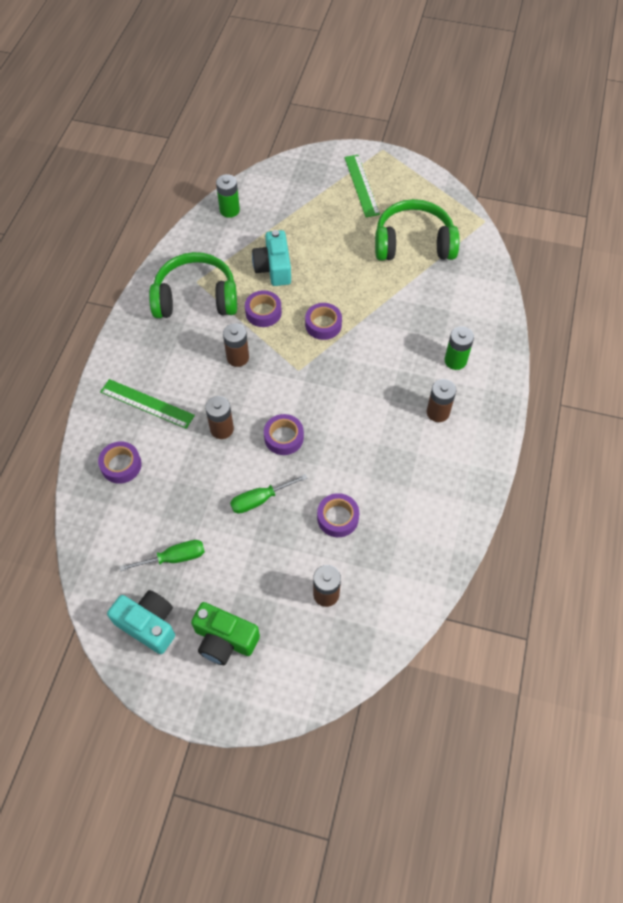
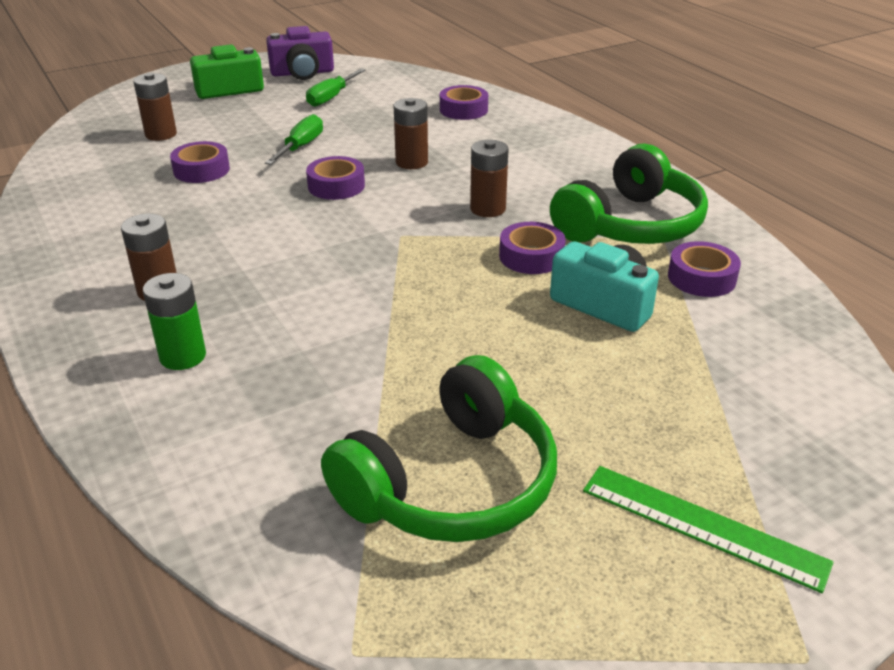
camera: 135 degrees right, 25 degrees down
(147, 404) = (513, 142): green ruler -> none
(148, 624) = (302, 73): turquoise camera -> purple camera
(229, 210) = (795, 329): green battery -> none
(323, 325) = (436, 287): purple tape -> purple tape (701, 278)

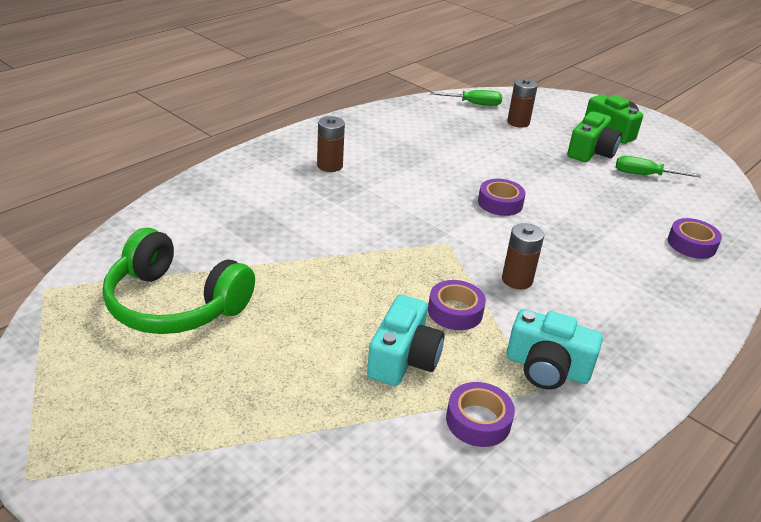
camera: 70 degrees right, 0 degrees up
(183, 356) = (269, 188): green battery -> none
(201, 170) = (481, 147): purple tape -> none
(264, 111) = (591, 152): none -> green camera
(301, 147) = (547, 177): green screwdriver -> green screwdriver (474, 104)
(302, 73) = (676, 154): purple camera -> none
(411, 162) = (565, 231): brown battery -> none
(630, 225) = (547, 368): green headphones -> turquoise camera
(702, 526) = (146, 424): green ruler -> none

